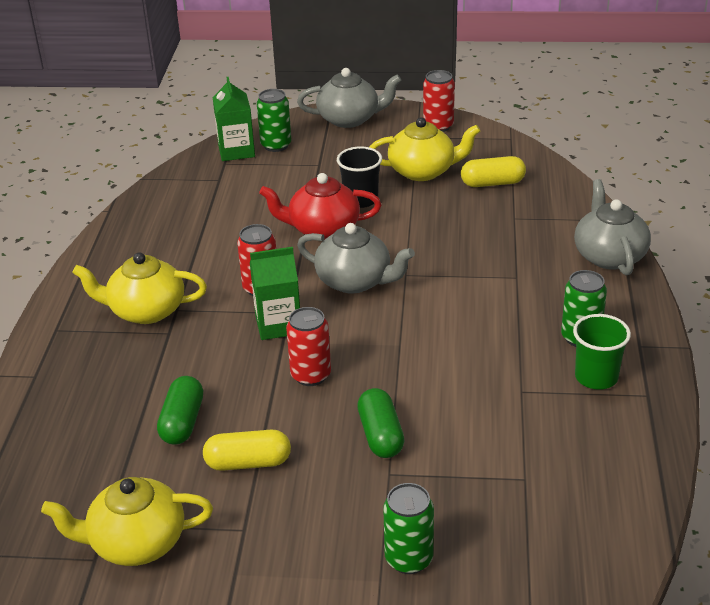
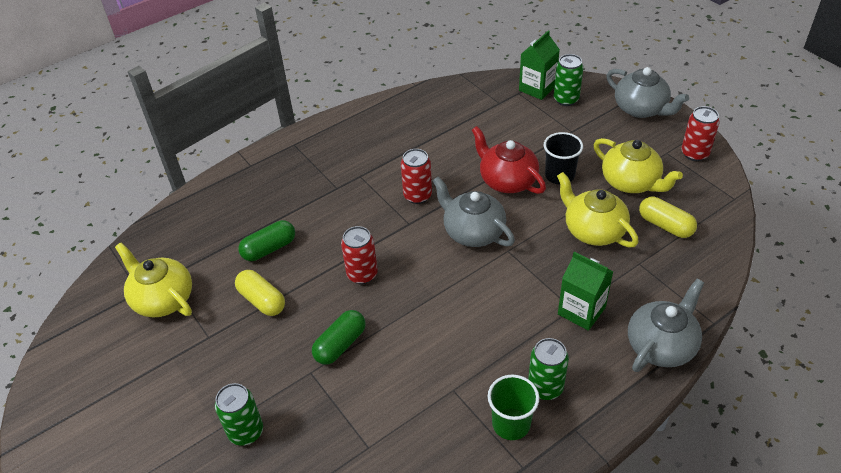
camera: 50 degrees right, 10 degrees up
(145, 311) = (345, 165): yellow teapot -> yellow teapot (593, 230)
(278, 324) = (392, 227): green carton -> green carton (581, 311)
(355, 281) = (472, 232): grey teapot -> grey teapot turned 150 degrees clockwise

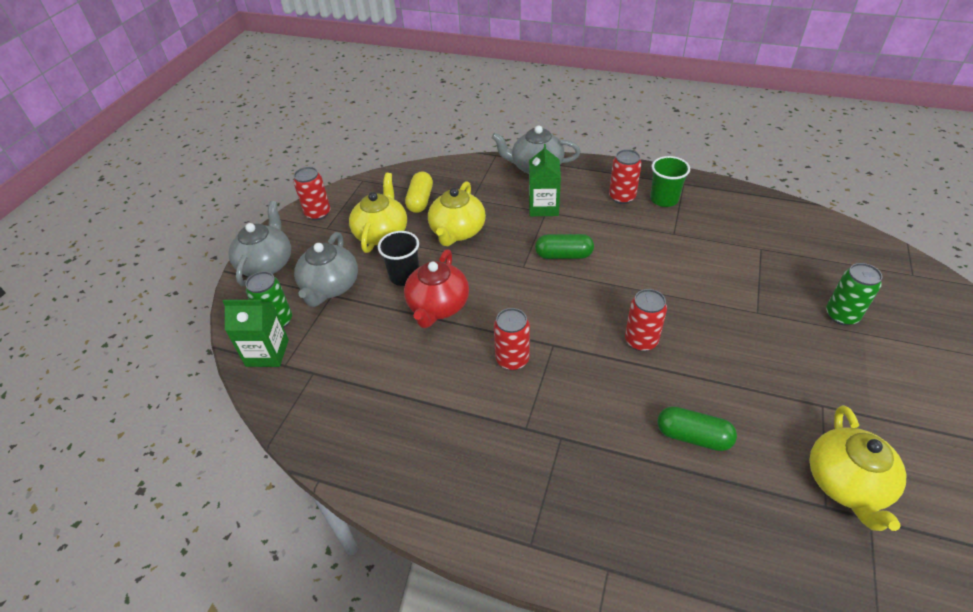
camera: 125 degrees left, 0 degrees up
(262, 300) = (746, 394): yellow capsule -> none
(340, 345) = (716, 310): green capsule -> green capsule (563, 255)
(472, 232) = (522, 296): grey teapot -> grey teapot (330, 287)
(545, 387) = (622, 197): green can -> red can

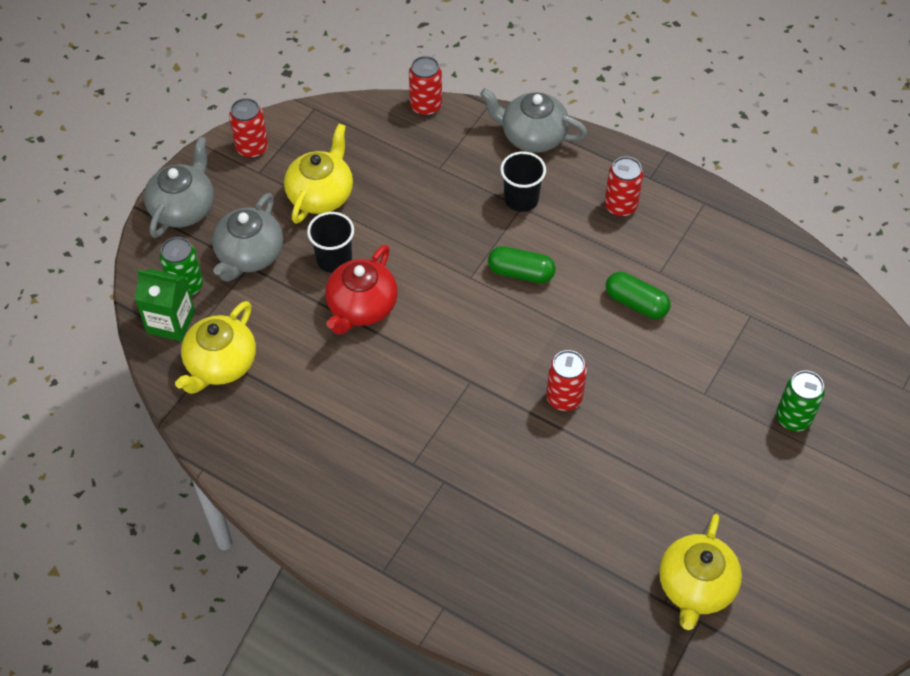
camera: 10 degrees right, 10 degrees up
(420, 200) = (377, 156): yellow capsule -> none
(457, 232) = (409, 212): yellow teapot -> yellow teapot (220, 364)
(512, 359) = (422, 388): red can -> red can (426, 106)
(543, 207) = (521, 199): green carton -> black cup
(664, 199) = (669, 221): green cup -> none
(693, 436) = (572, 510): green capsule -> green capsule (636, 303)

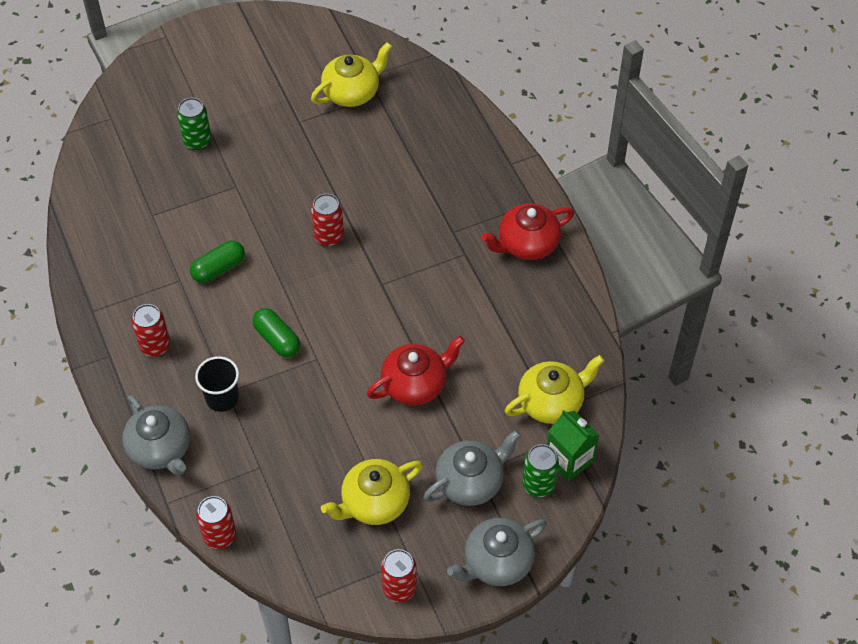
camera: 145 degrees left, 0 degrees up
(334, 259) = (407, 436): black cup -> none
(355, 515) = (527, 244): none -> red teapot
(636, 303) = (218, 268): green capsule -> green capsule turned 75 degrees clockwise

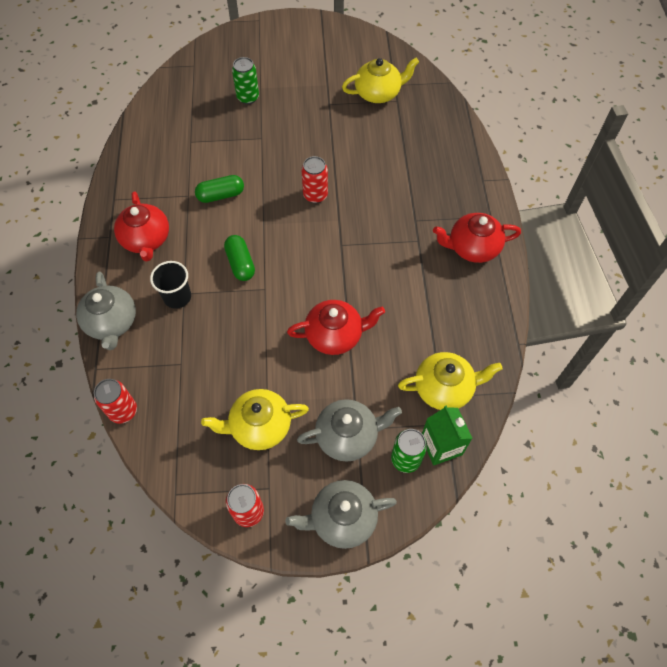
camera: 20 degrees right, 5 degrees up
(155, 346) = (146, 240): red can -> red teapot

